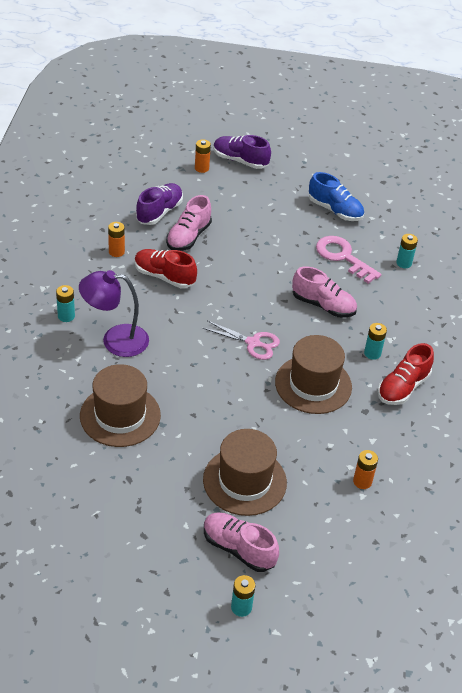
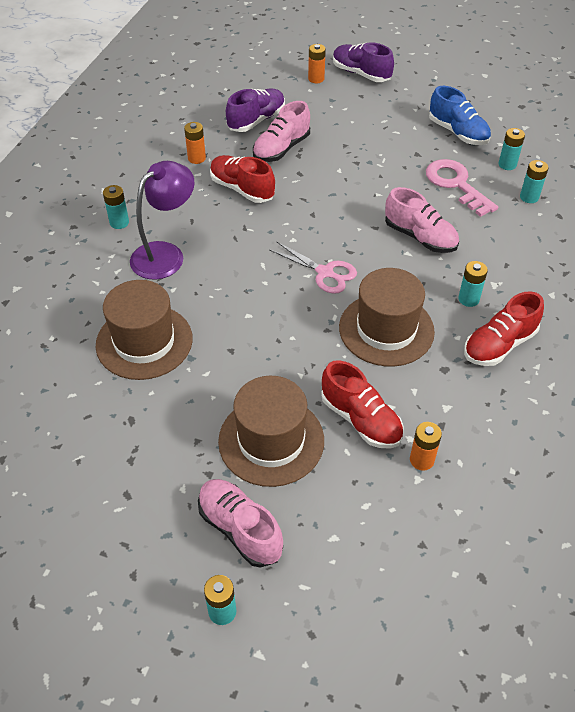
camera: 15 degrees right, 5 degrees up
(115, 340) = (165, 254): purple lamp -> purple lamp turned 120 degrees clockwise
(309, 457) = (361, 419): none -> red shoe
(381, 236) = (507, 164): none -> turquoise battery

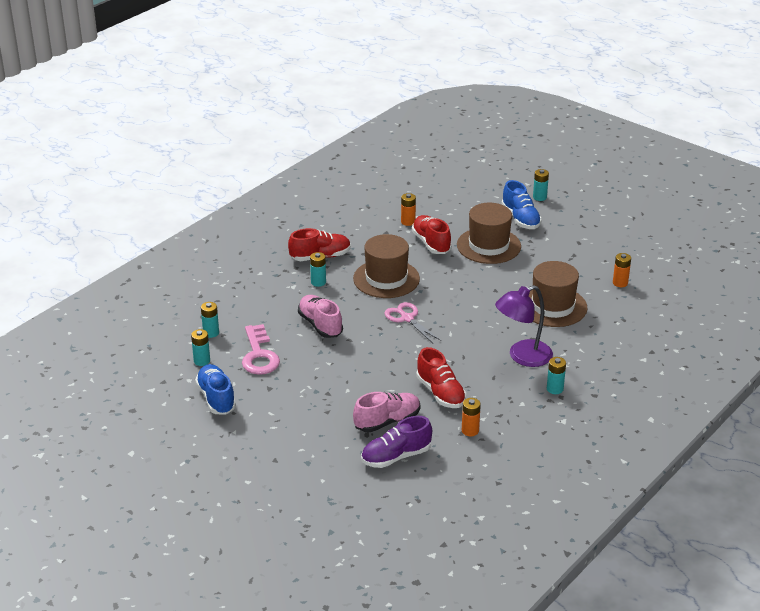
camera: 160 degrees left, 15 degrees down
(240, 529) = (520, 219): pink shoe -> blue shoe
(316, 79) = (307, 492): orange battery -> orange battery (620, 283)
(361, 74) = (256, 486): purple shoe -> none

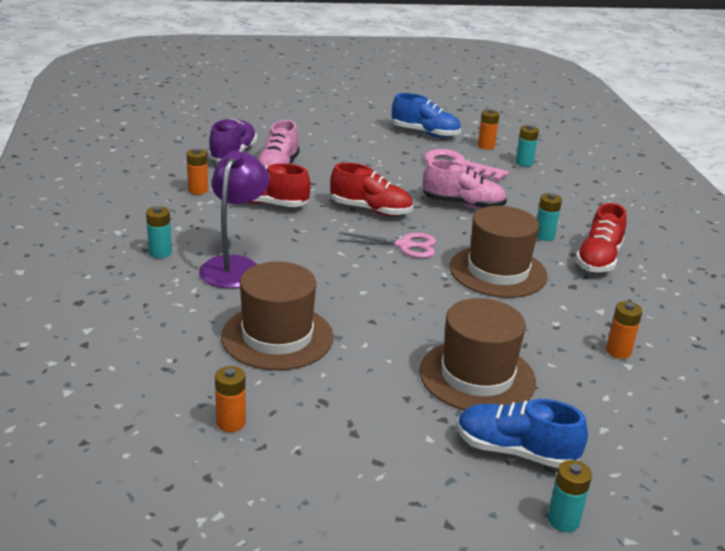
camera: 130 degrees right, 5 degrees down
(202, 361) = (486, 146): turquoise battery -> orange battery
(431, 243) = (540, 338): red shoe -> red shoe (371, 210)

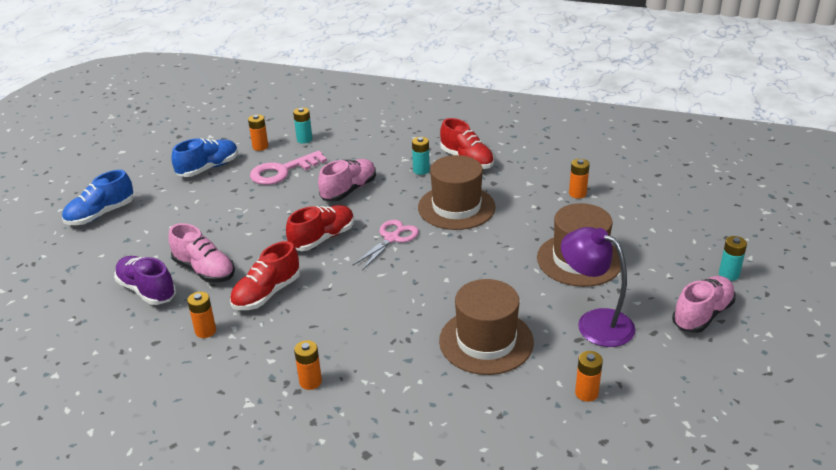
camera: 60 degrees left, 5 degrees up
(160, 252) = (310, 382): turquoise battery -> orange battery
(234, 266) = (364, 339): purple lamp -> purple lamp (595, 322)
(447, 503) = (702, 315): none -> pink shoe
(515, 451) = (662, 270): blue shoe -> blue shoe (101, 214)

